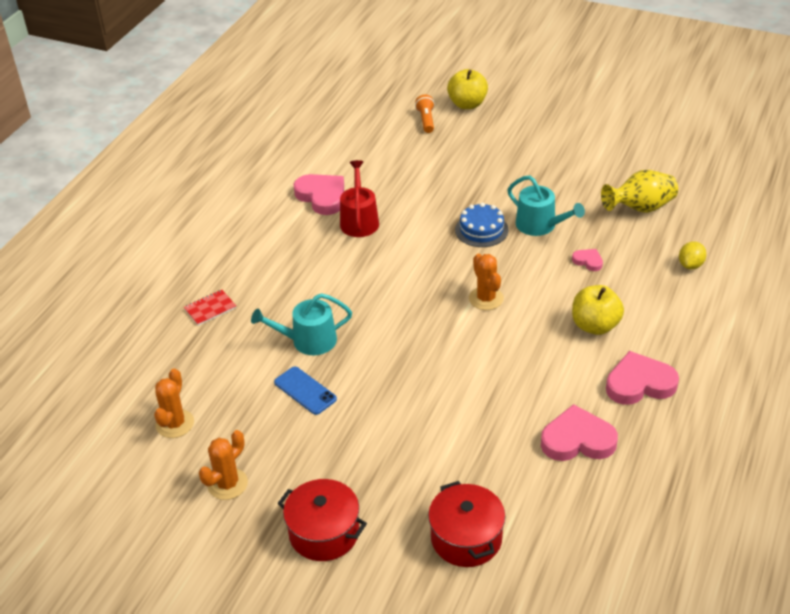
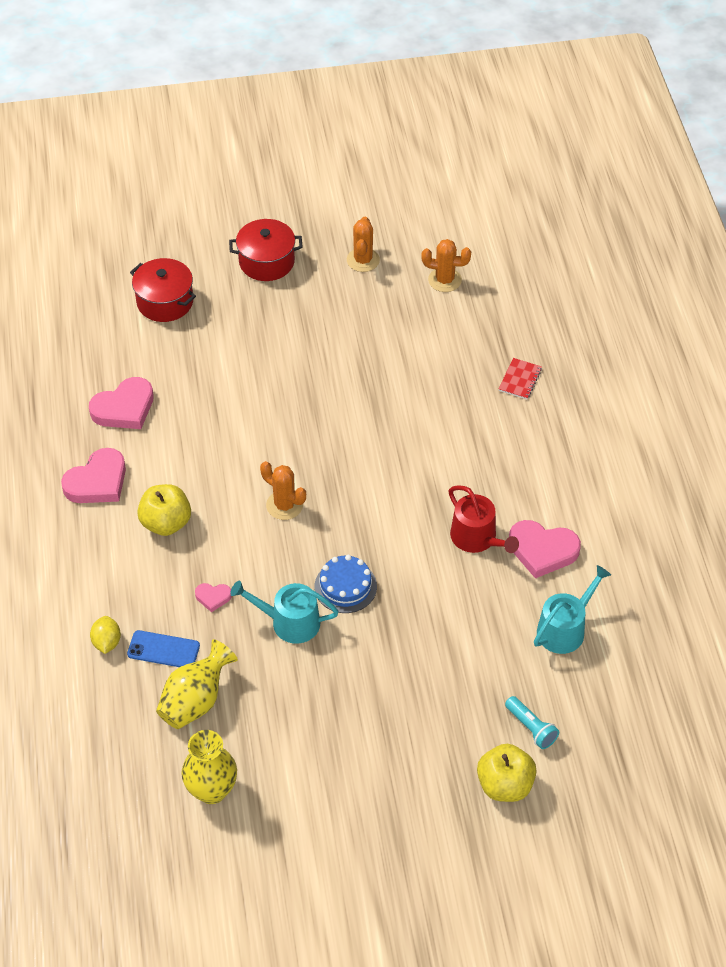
camera: 145 degrees right, 10 degrees up
(175, 424) = (444, 280): orange cactus -> orange cactus turned 60 degrees counterclockwise
(305, 391) = (370, 349): blue phone -> blue phone (163, 650)
(308, 341) = (407, 390): turquoise watering can -> turquoise watering can (565, 628)
(426, 120) = (531, 728): orange flashlight -> turquoise flashlight
(657, 162) = (212, 790): none -> yellow vase

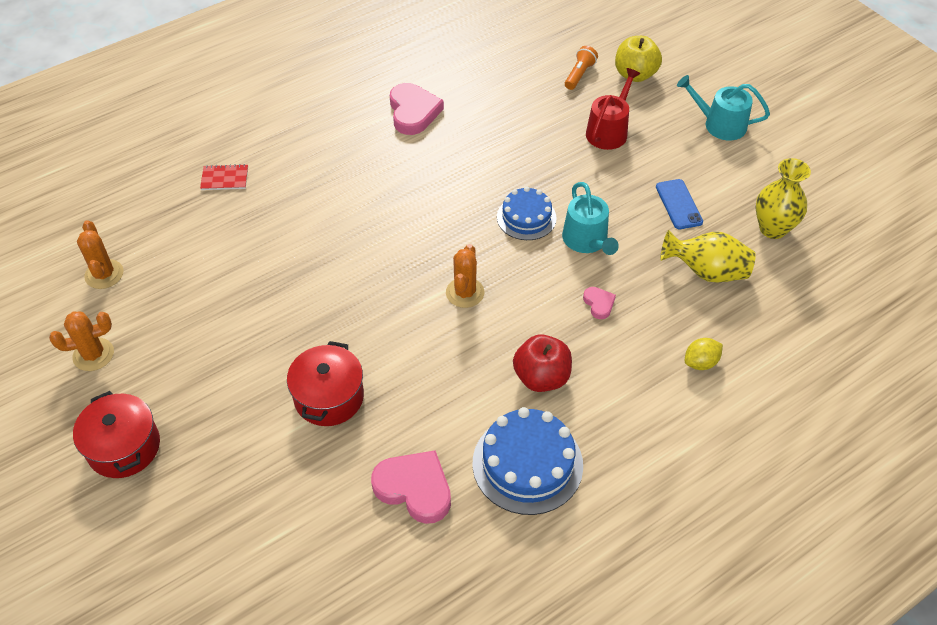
camera: 115 degrees left, 0 degrees up
(97, 482) = (527, 464): pink heart -> blue cake
(163, 650) = (677, 316): blue phone -> blue phone (679, 204)
(165, 302) = (229, 526): red pot -> red pot (329, 397)
(166, 523) = (541, 377): yellow apple -> red apple
(477, 538) = (424, 153): red watering can -> red watering can (609, 131)
(531, 728) = (579, 75): turquoise flashlight -> orange flashlight
(565, 628) = (480, 81): turquoise watering can -> turquoise watering can (719, 124)

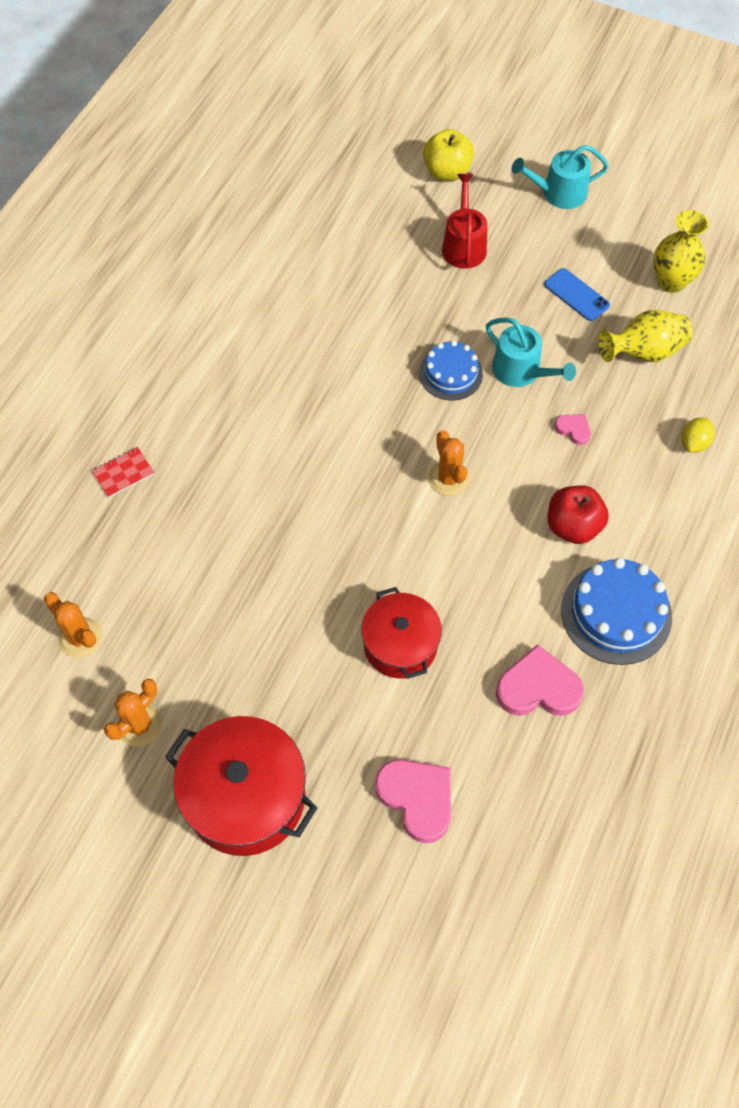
camera: 30 degrees left, 10 degrees up
(124, 447) = (246, 797): red pot -> red pot, size x1.52
(413, 112) = (261, 310): pink heart -> pink heart (417, 798)
(579, 75) = (394, 195): orange flashlight -> none

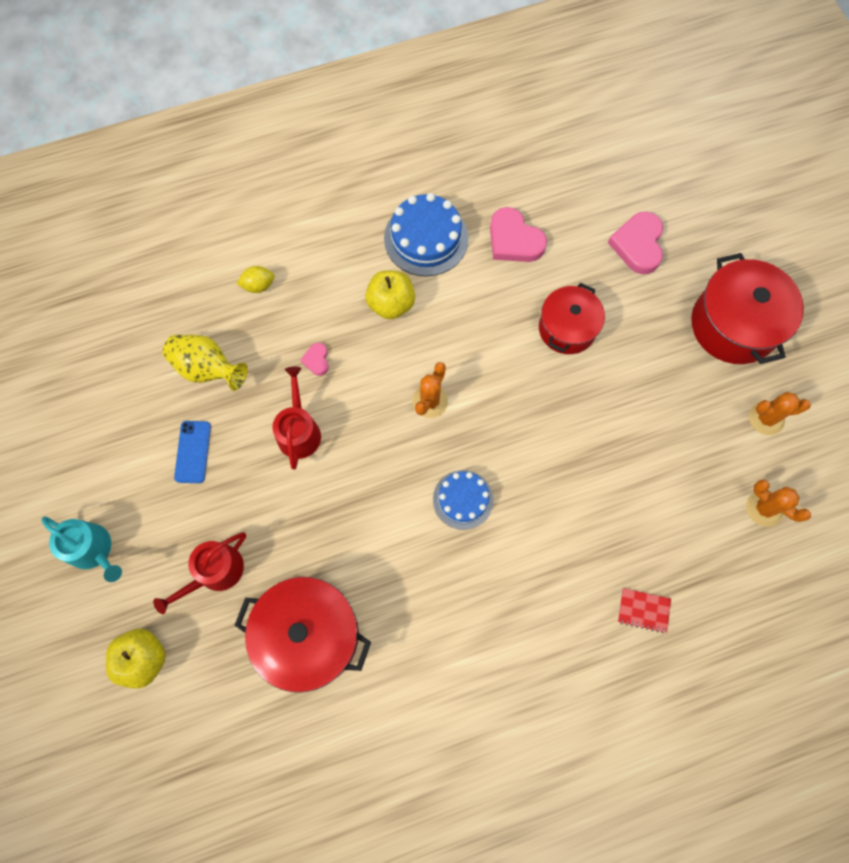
camera: 135 degrees left, 10 degrees up
(80, 638) = (764, 508): orange cactus -> orange cactus turned 45 degrees counterclockwise
(356, 265) = (309, 635): none -> red pot
(450, 374) = (345, 474): blue cake -> blue cake (463, 499)
(521, 371) = (299, 431): turquoise watering can -> red watering can
(573, 526) = (391, 304): red apple -> yellow apple
(671, 282) = (121, 400): yellow vase -> none

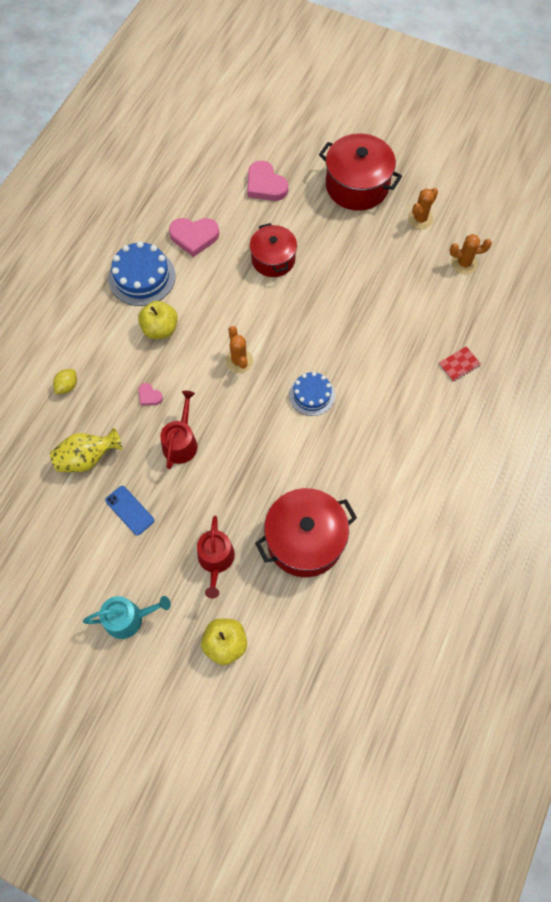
camera: 45 degrees left, 5 degrees down
(299, 431) = (181, 442): red watering can -> red watering can turned 60 degrees clockwise

